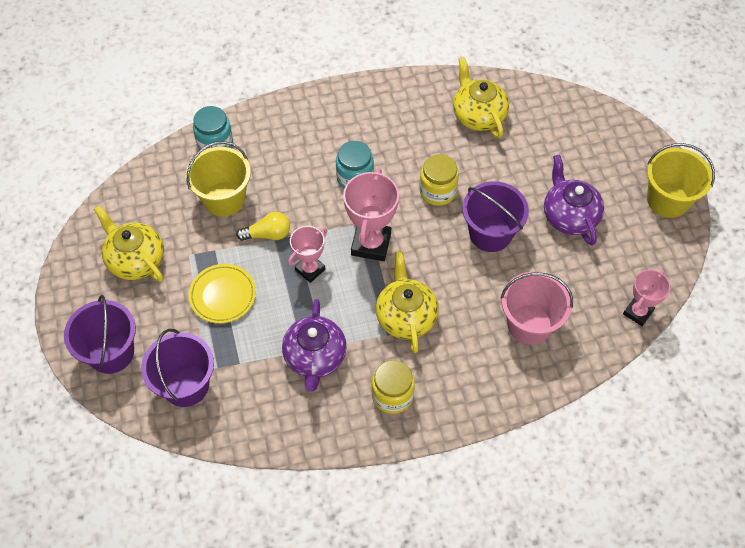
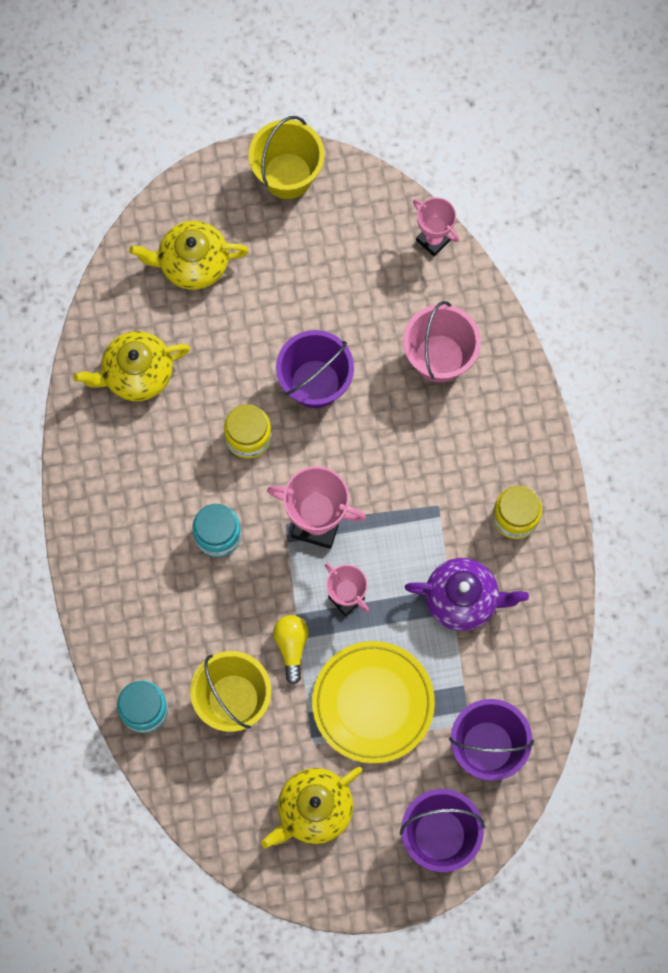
camera: 85 degrees left, 15 degrees up
(223, 295) = (373, 703): yellow plate -> yellow plate, size x1.52
(406, 316) = (418, 493): yellow teapot -> yellow teapot (192, 263)
(569, 216) = (299, 290): purple teapot -> none

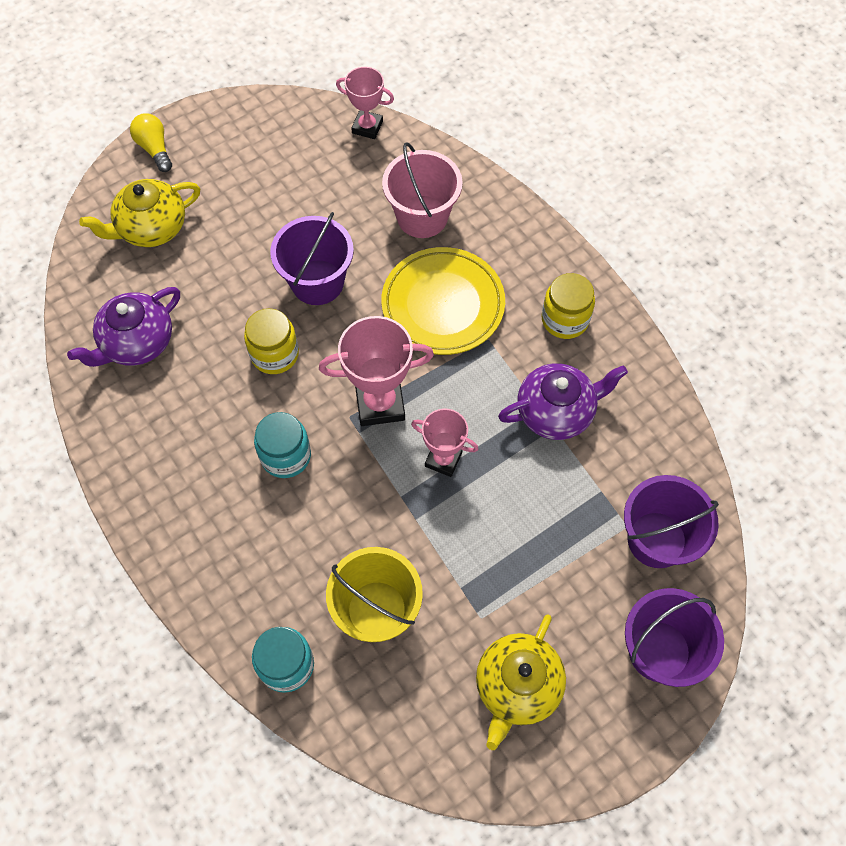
camera: 25 degrees left, 10 degrees down
(136, 374) = (137, 342): yellow teapot -> purple teapot
(287, 176) = (209, 127): yellow bucket -> none
(291, 646) = (411, 530): yellow light bulb -> yellow light bulb (155, 149)
(373, 703) = (521, 548): yellow plate -> yellow plate (443, 304)

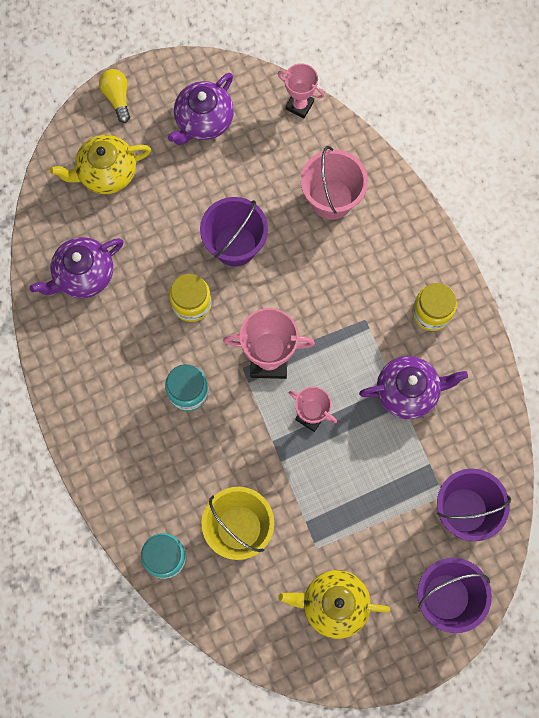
camera: 10 degrees right, 10 degrees up
(259, 158) = (203, 121): none -> purple teapot
(443, 304) = (334, 283): yellow plate -> none
(517, 686) = (333, 604): yellow teapot -> yellow teapot turned 60 degrees clockwise

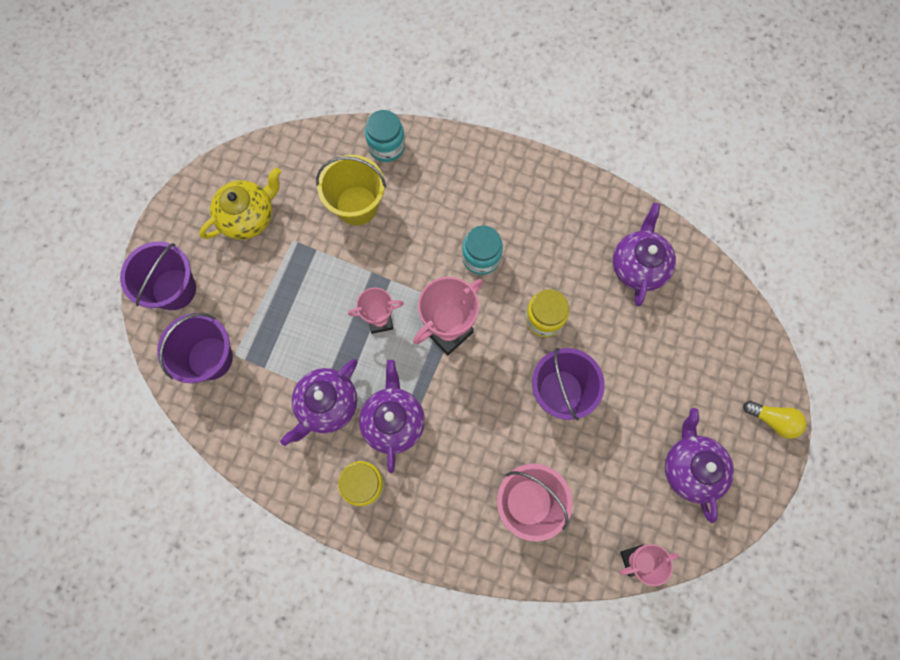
camera: 135 degrees right, 0 degrees up
(106, 173) = (710, 353): yellow teapot -> none
(370, 335) = (393, 421): none -> purple teapot

